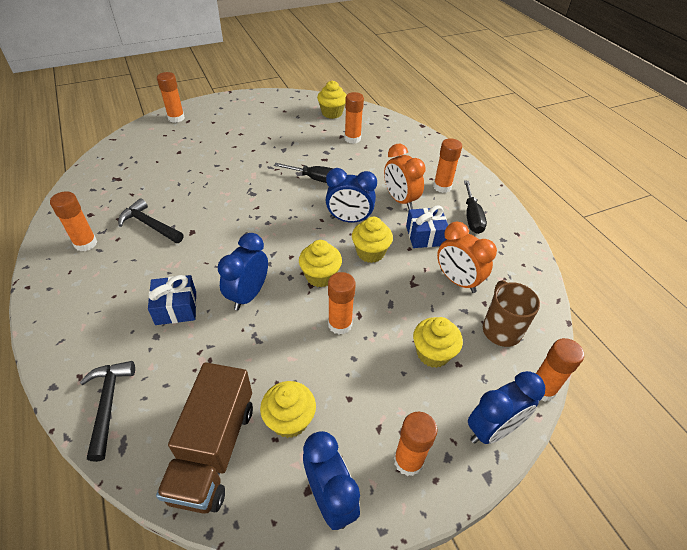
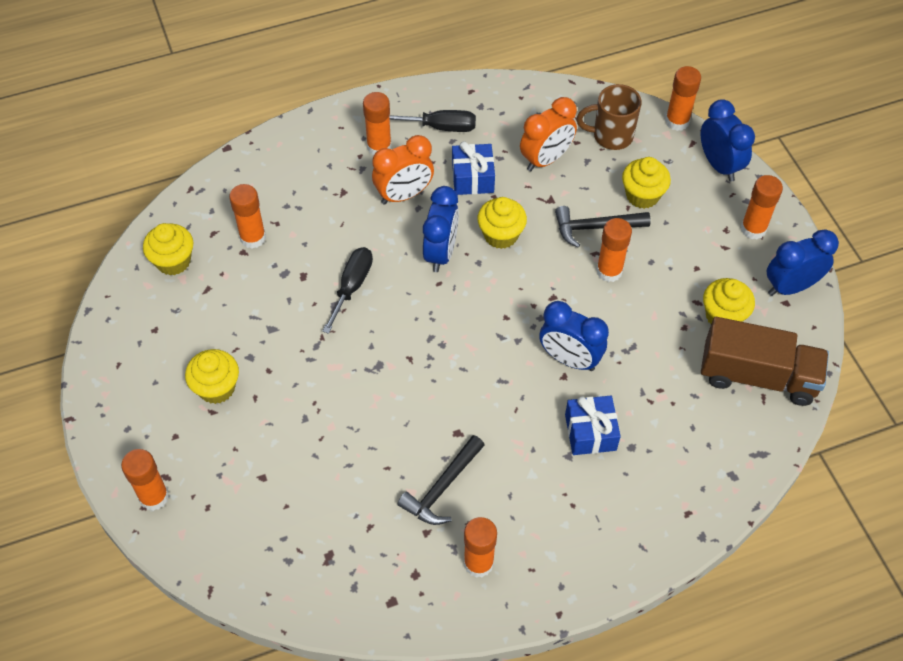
camera: 85 degrees left, 10 degrees up
(108, 404) = (718, 476): black hammer -> black hammer (595, 227)
(320, 276) = (539, 287): yellow cupcake -> yellow cupcake (216, 388)

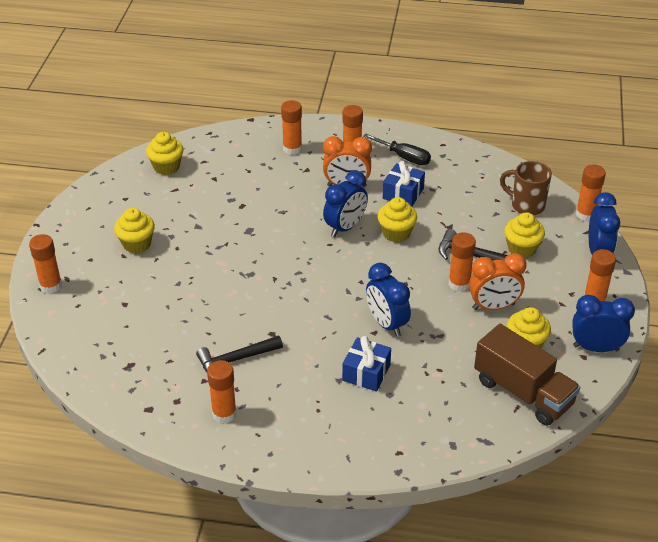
camera: 30 degrees right, 15 degrees down
(253, 238) = (227, 173): orange glue stick -> orange glue stick (292, 149)
(352, 286) = (269, 223): black screwdriver -> none
(546, 159) = (465, 202): orange clock -> orange clock (493, 306)

